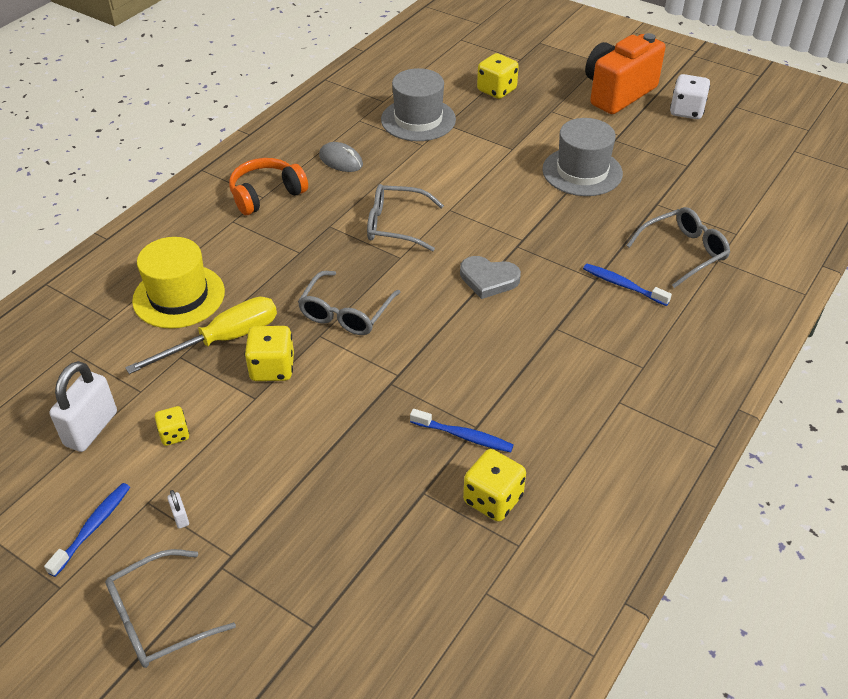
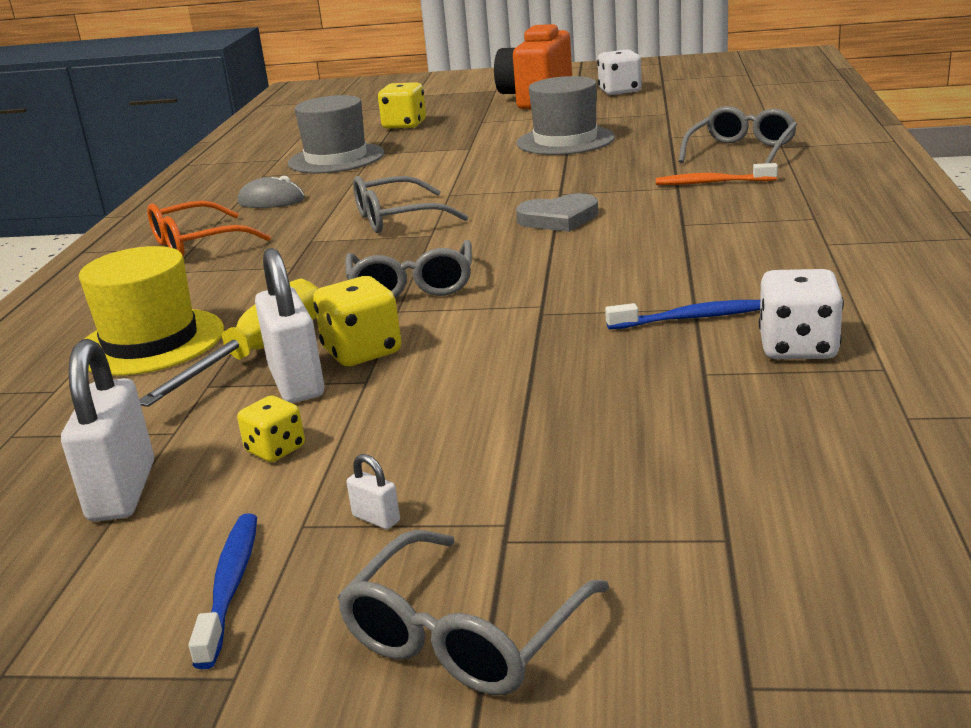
camera: 25 degrees left, 20 degrees down
(222, 379) = (296, 382): none -> white padlock
(266, 195) = (197, 244): orange headphones -> orange glasses
(493, 499) = (798, 348): yellow dice -> white dice
(623, 285) = (711, 183): blue toothbrush -> orange toothbrush

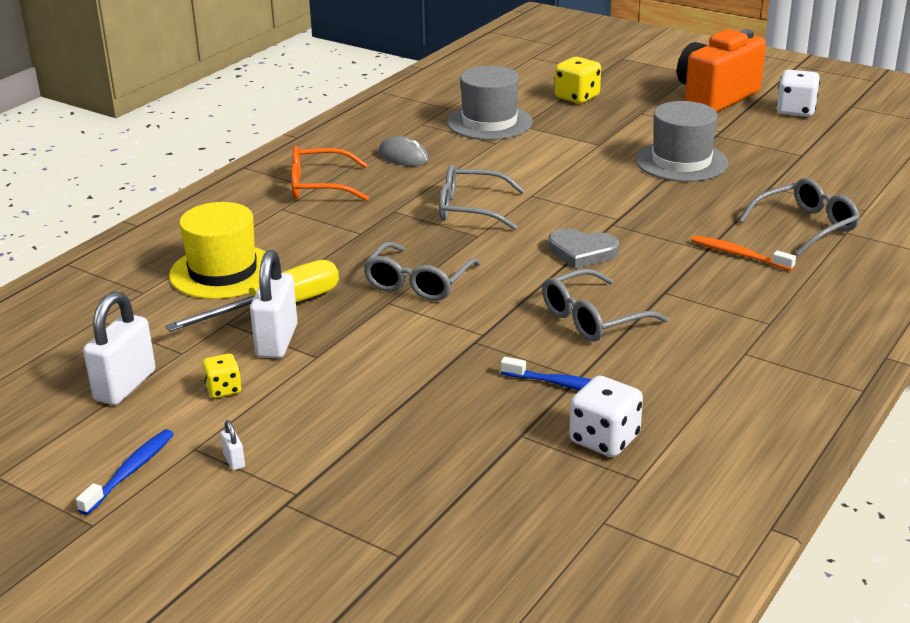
camera: 25 degrees right, 5 degrees up
(362, 352) = (335, 331): yellow dice -> none
(464, 635) = (212, 550): grey glasses -> grey glasses (593, 318)

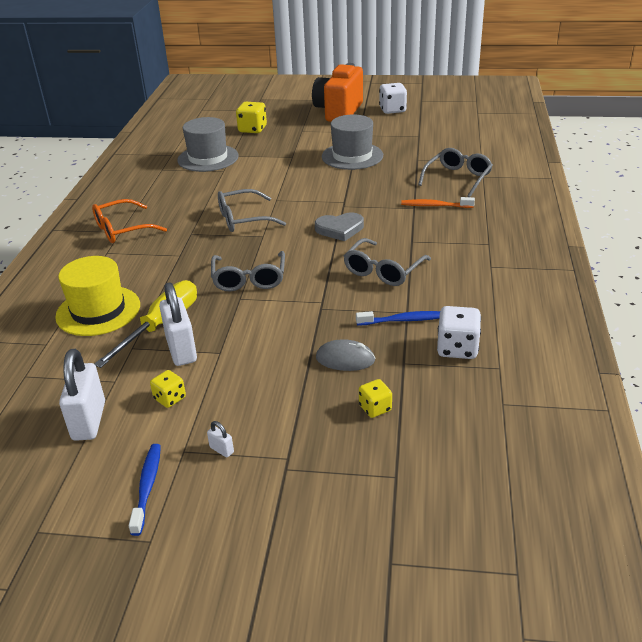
camera: 25 degrees left, 5 degrees up
(403, 157) = (167, 195): grey mouse -> grey mouse (345, 359)
(440, 474) = (375, 408): none -> yellow dice

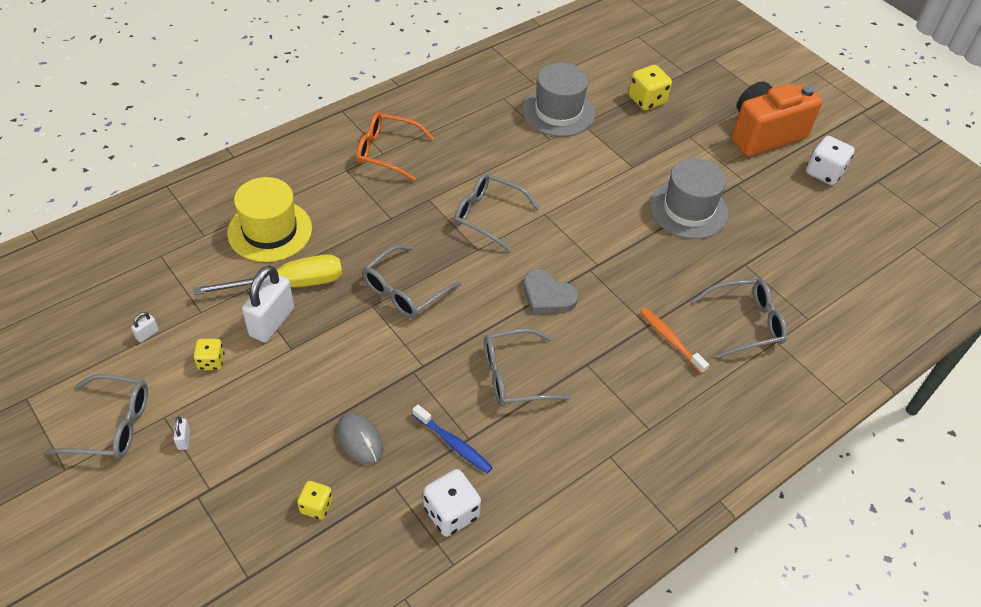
camera: 40 degrees right, 15 degrees up
(89, 421) = (147, 334): white padlock -> white padlock, size x0.42
(147, 487) = (112, 425): blue toothbrush -> grey glasses

